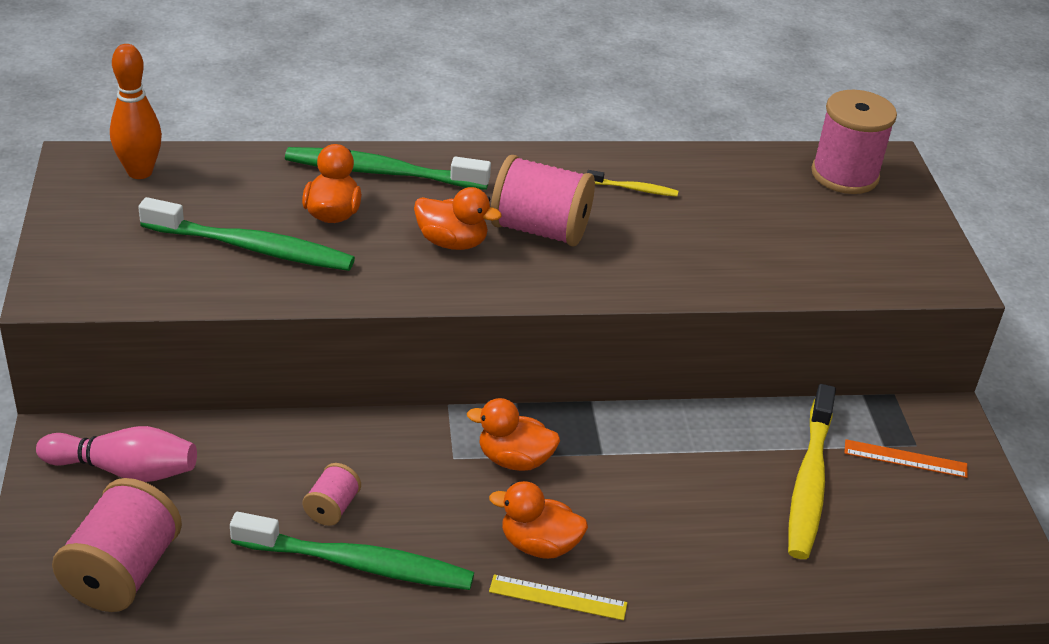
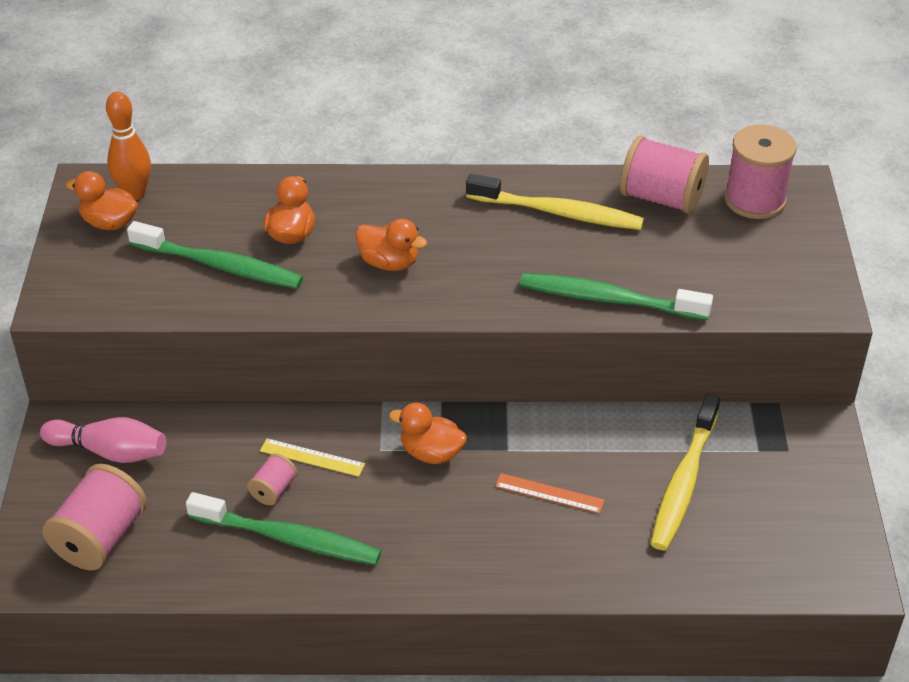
camera: 10 degrees right, 5 degrees up
(381, 172) = (339, 195): green toothbrush -> green toothbrush (609, 299)
(539, 545) = (440, 528): orange duck -> orange duck (109, 223)
(540, 230) = (467, 251): pink spool -> pink spool (661, 198)
(558, 597) = (448, 574): yellow ruler -> yellow ruler (312, 457)
(634, 189) = (558, 212): yellow toothbrush -> yellow toothbrush, size x2.20
(905, 459) = (775, 463): orange ruler -> orange ruler (549, 493)

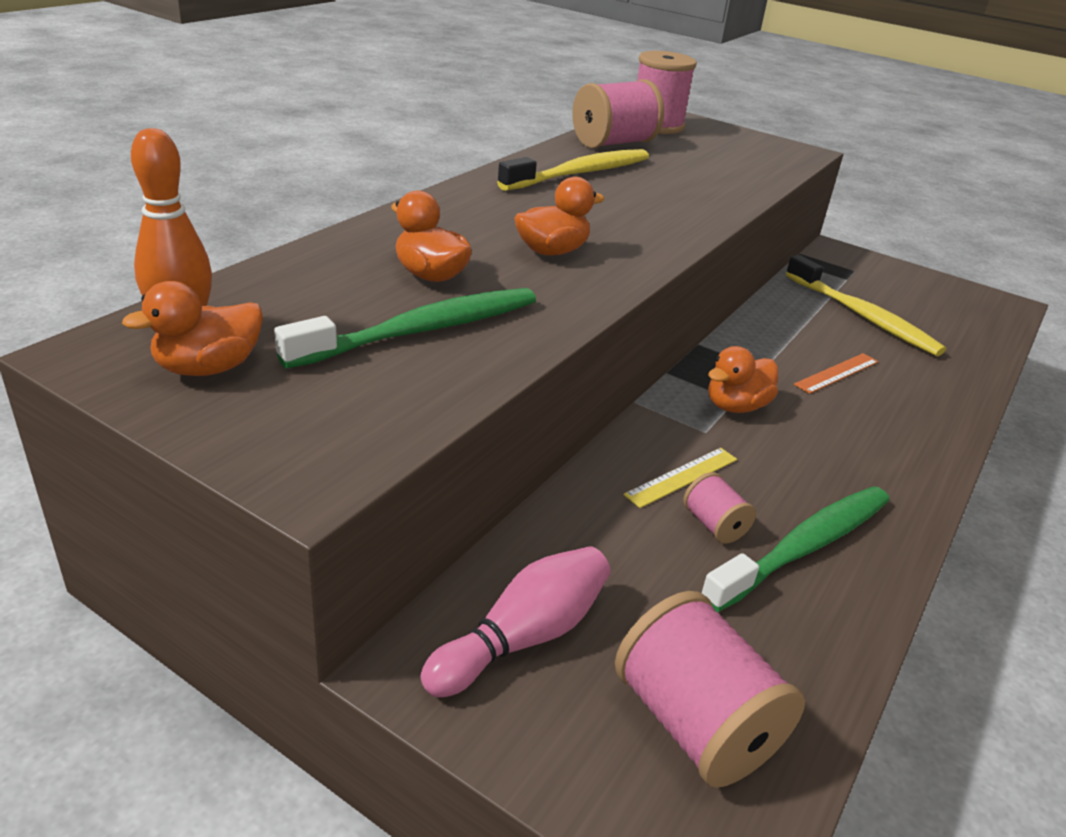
camera: 60 degrees left, 10 degrees down
(609, 299) = (720, 199): green toothbrush -> none

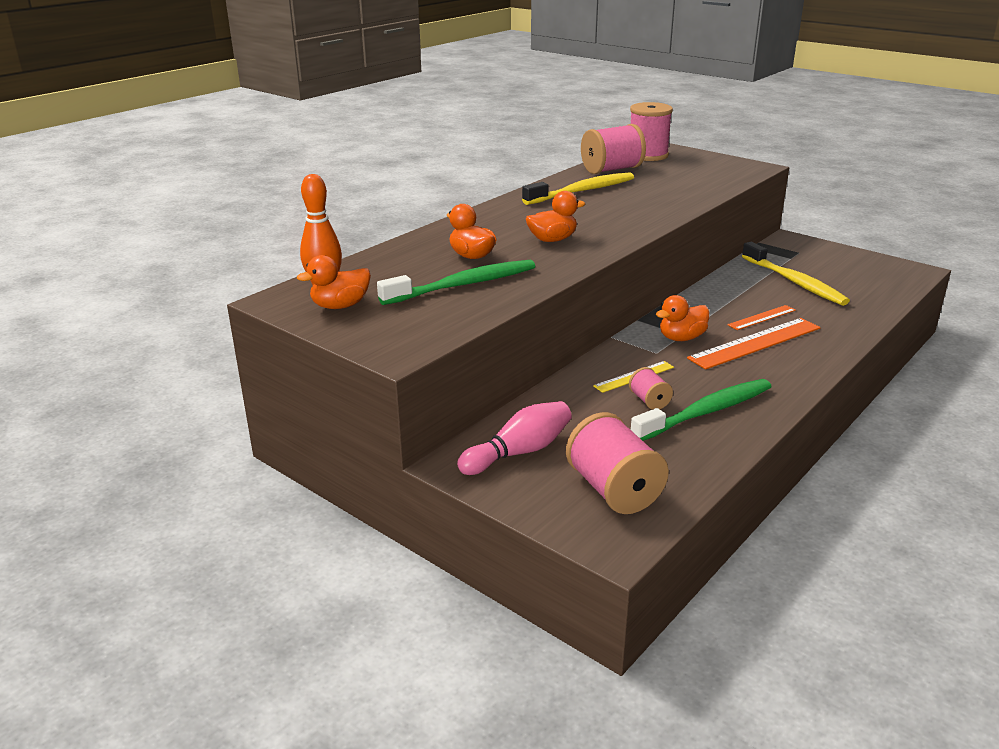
camera: 10 degrees right, 5 degrees down
(840, 417) = (755, 343): none -> orange ruler

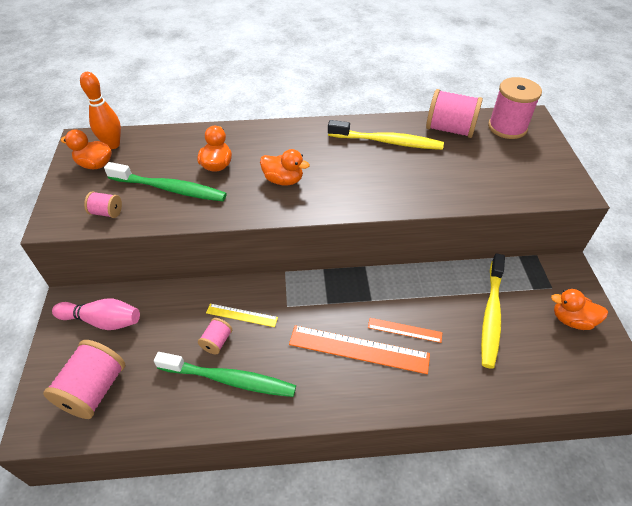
camera: 45 degrees right, 20 degrees up
(438, 323) = (106, 212): none -> pink spool
(681, 338) = (321, 306): orange duck -> orange duck (571, 320)

